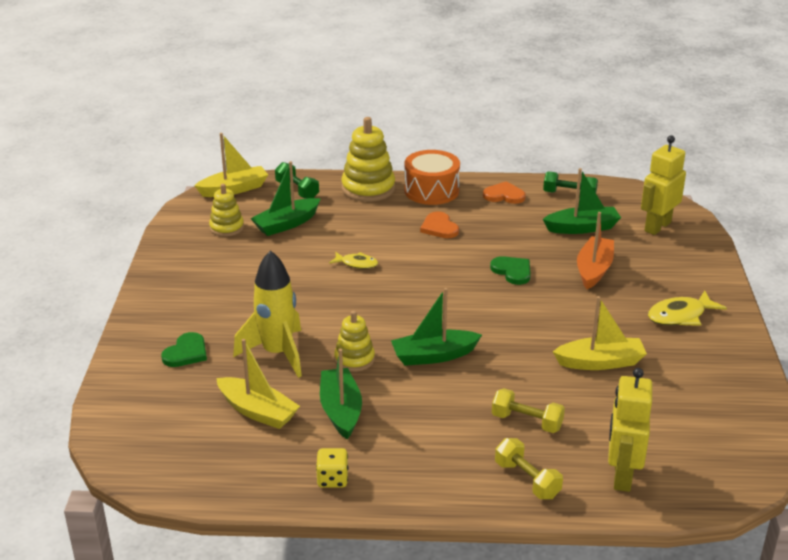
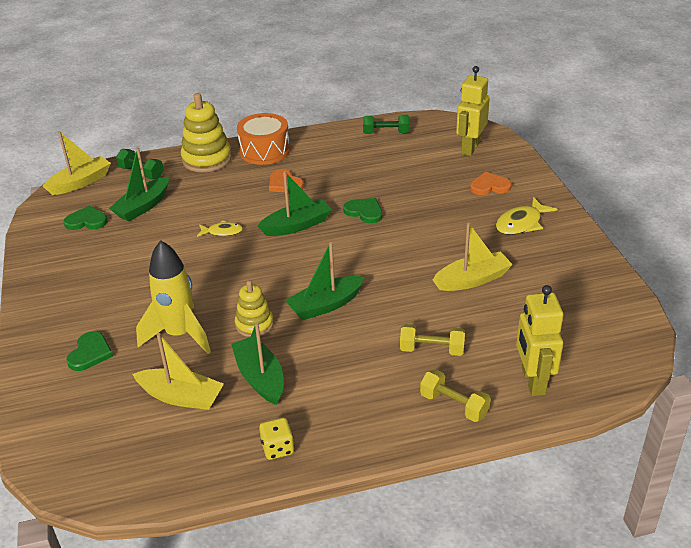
camera: 15 degrees left, 5 degrees up
(227, 228) = (86, 221): yellow stacking toy -> green heart
(504, 195) = (330, 144): orange heart -> orange heart (489, 186)
(582, 228) = (408, 161): green boat -> green boat (297, 225)
(594, 270) = (433, 196): orange boat -> none

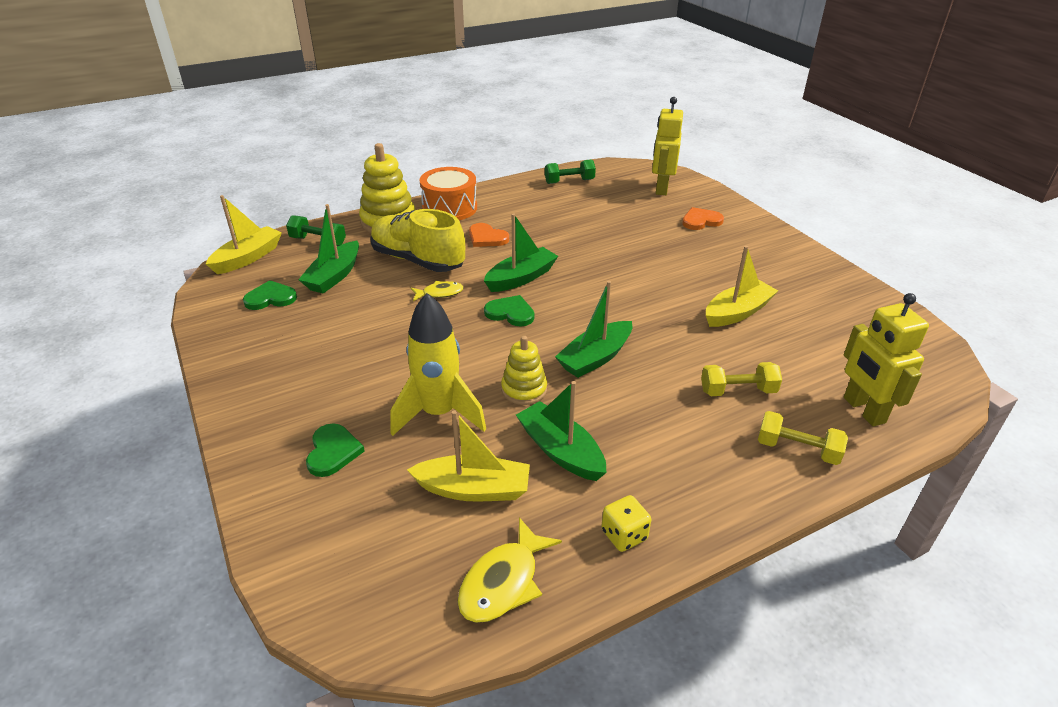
camera: 15 degrees left, 0 degrees up
(217, 199) = (418, 260): none -> yellow shoe
(364, 212) = (587, 257): green heart -> green heart (510, 313)
(521, 223) = (753, 252): yellow fish -> yellow fish (503, 582)

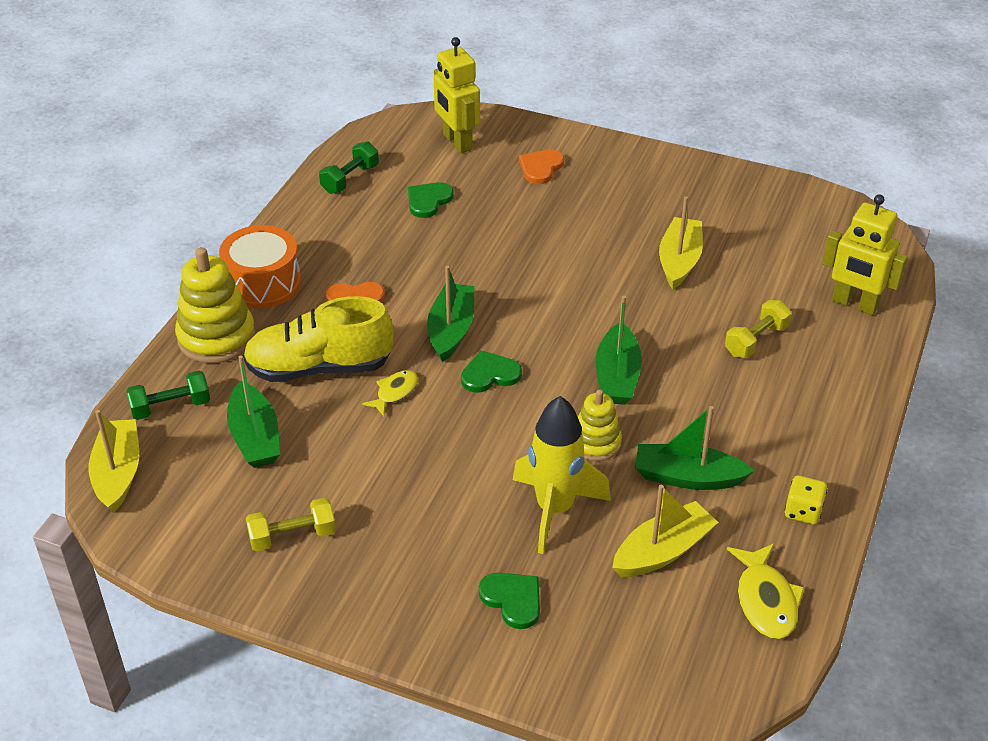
camera: 40 degrees left, 5 degrees up
(271, 298) = (223, 502): green heart -> green heart (428, 201)
(797, 449) = (843, 367): yellow dumbbell -> yellow dumbbell (292, 536)

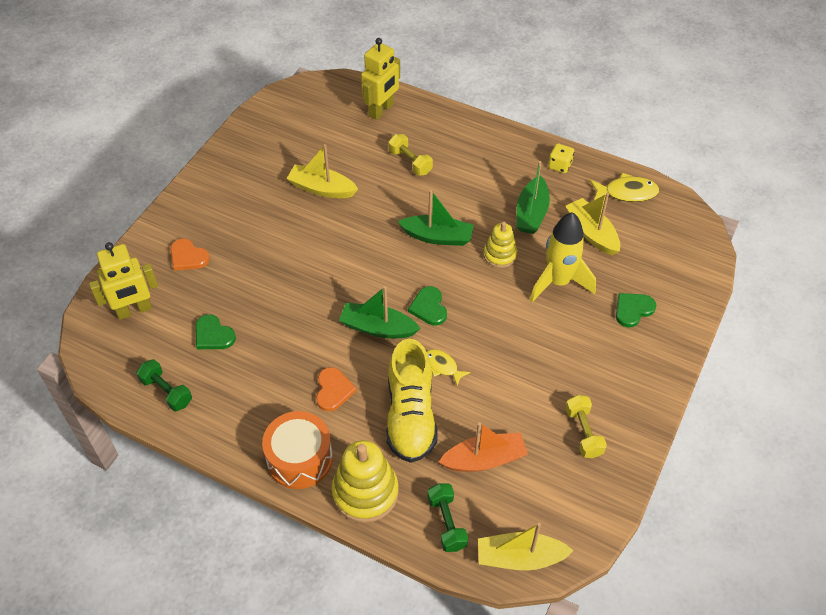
camera: 85 degrees left, 10 degrees up
(255, 437) = (484, 459): green boat -> orange boat

